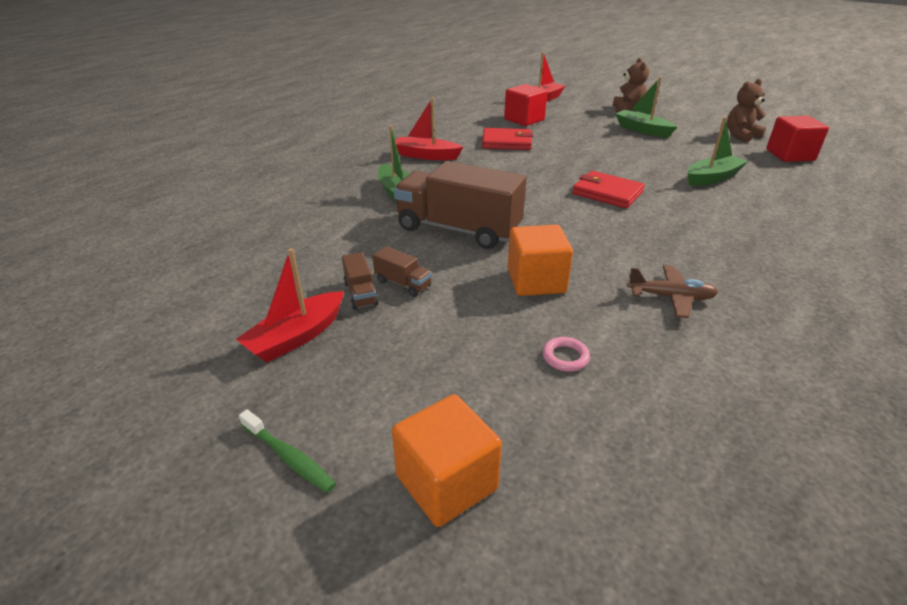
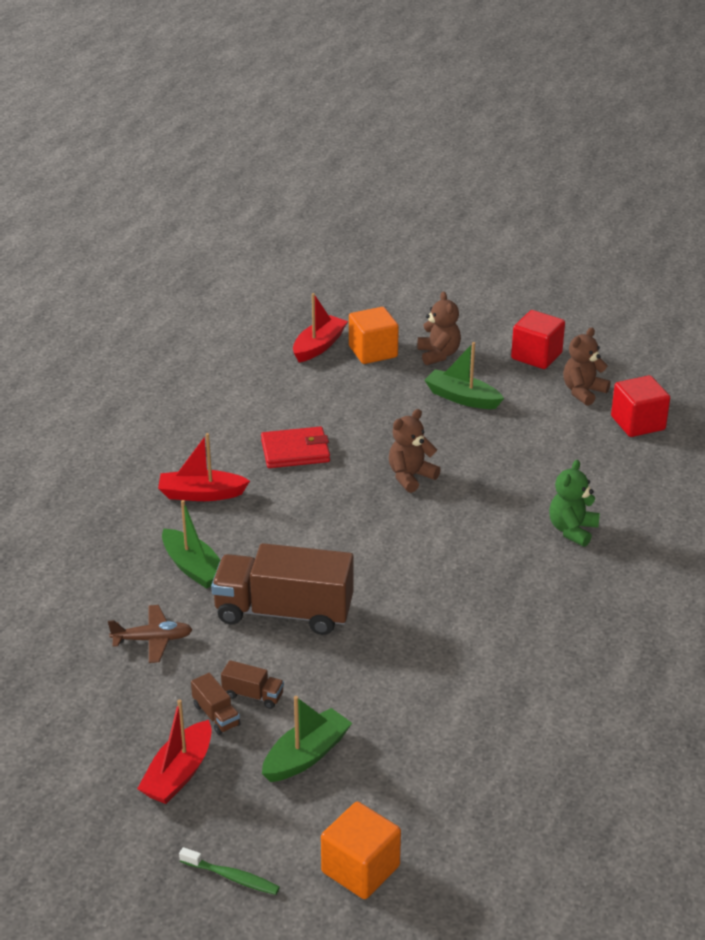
camera: 15 degrees left, 0 degrees up
(524, 120) = (305, 399): red cube -> red cube (536, 356)
(536, 281) = (383, 667): orange cube -> orange cube (373, 352)
(565, 357) = (427, 746): pink ring -> none
(593, 164) = (410, 477): none -> brown teddy bear
(607, 193) = (434, 526): red wallet -> none
(670, 297) = (512, 663): brown plane -> brown plane (152, 640)
(712, 178) = (549, 480): green boat -> green boat (306, 755)
(734, 209) = (572, 530): none -> green teddy bear

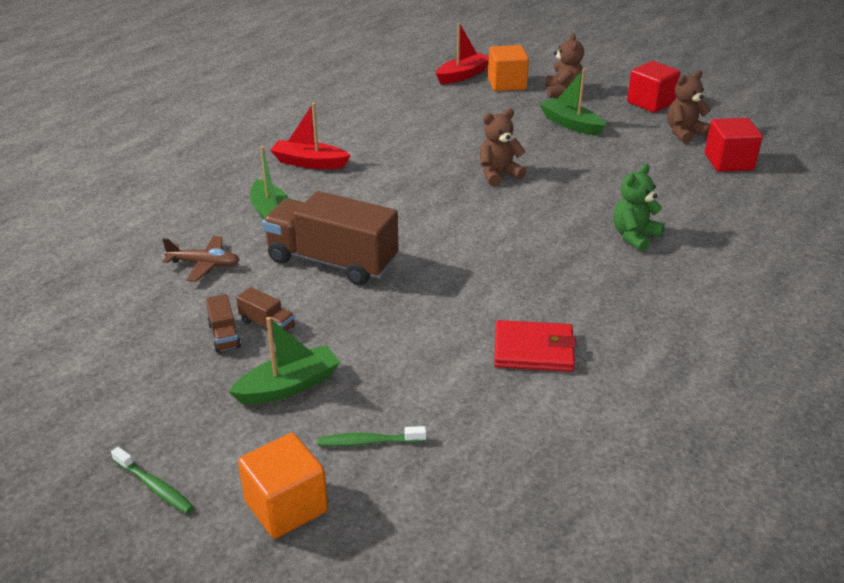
camera: 15 degrees right, 0 degrees up
(179, 774) = (161, 380): red boat -> none
(295, 451) = (406, 143): red wallet -> red wallet (533, 350)
(406, 795) = (368, 442): none -> green toothbrush

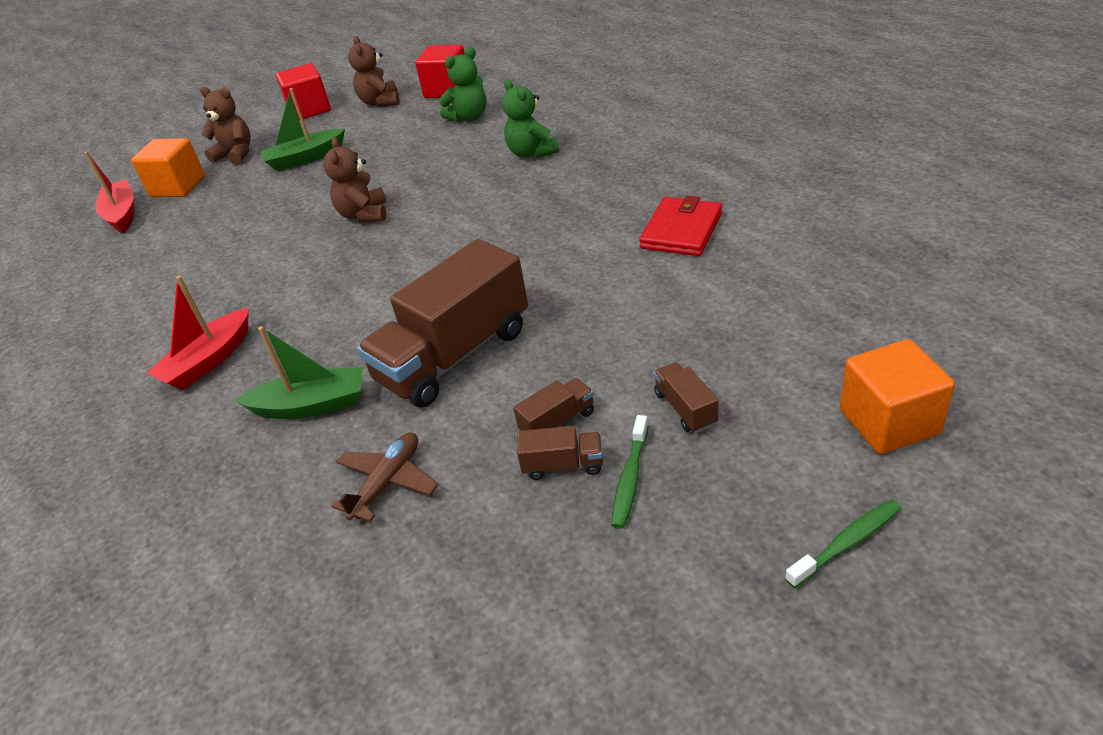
camera: 65 degrees left, 5 degrees up
(288, 386) = (685, 408): green boat -> brown truck
(368, 442) = (795, 352): green toothbrush -> green toothbrush (630, 478)
(682, 187) = (469, 117): none -> green teddy bear

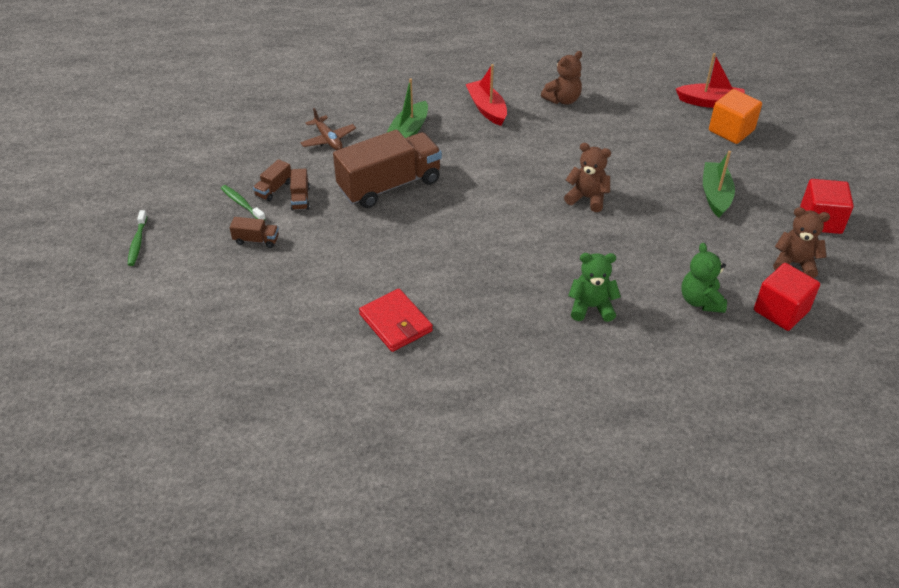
camera: 115 degrees right, 5 degrees up
(235, 154) = (763, 165): brown teddy bear -> brown teddy bear (562, 100)
(454, 355) = (389, 185): brown truck -> brown truck turned 75 degrees clockwise
(889, 422) = (165, 297): orange cube -> none

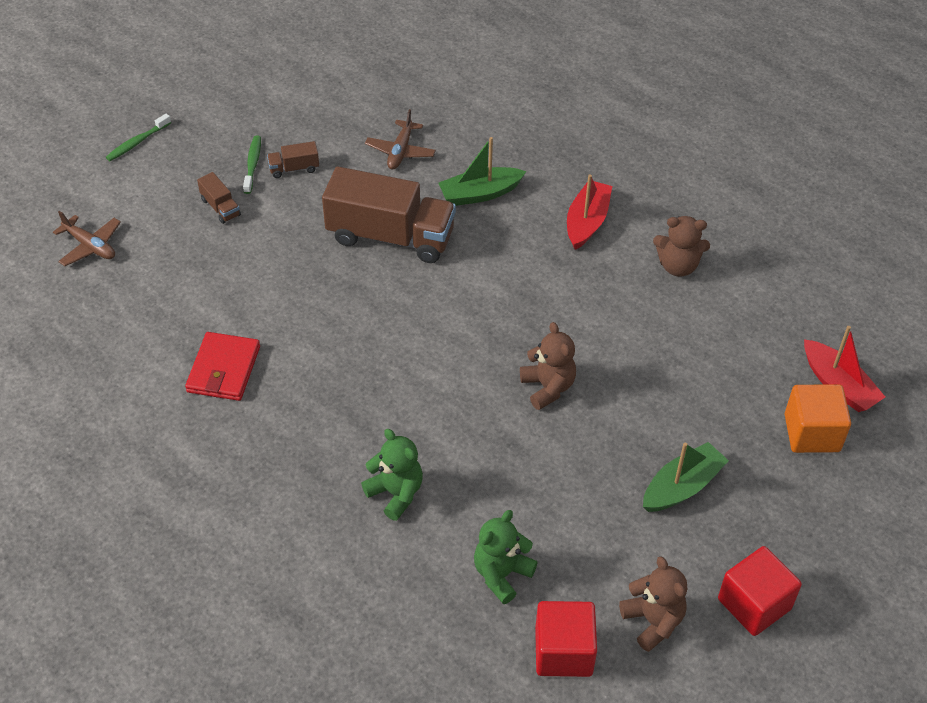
camera: 45 degrees right, 5 degrees up
(195, 322) = (90, 246): none -> brown plane
(300, 198) = (303, 194): brown truck -> none

